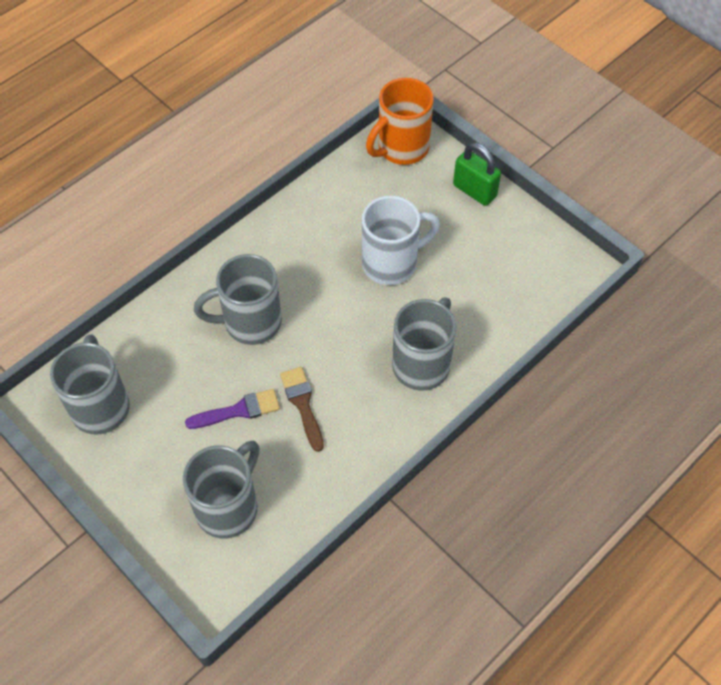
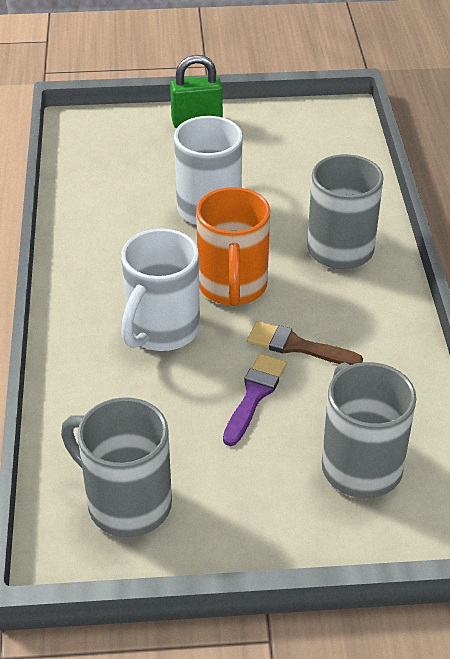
camera: 50 degrees left, 15 degrees down
(250, 322) = (161, 331): grey mug -> white mug
(401, 148) = (95, 135): orange mug -> orange mug (232, 287)

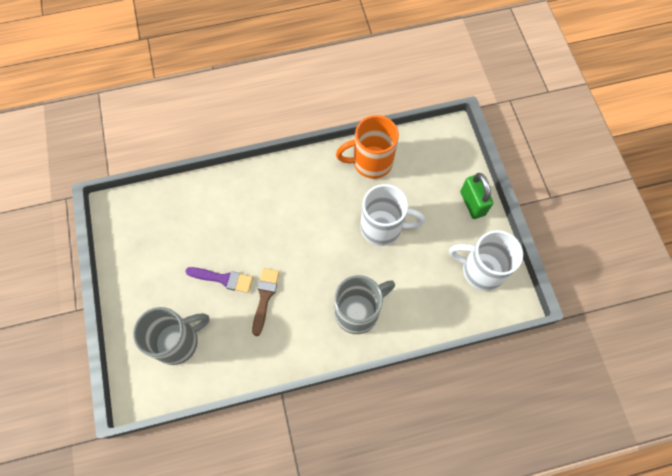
camera: 80 degrees right, 25 degrees up
(126, 503) = (145, 229): grey mug -> none
(161, 331) = (267, 221): white mug -> white mug (481, 270)
(232, 287) = (309, 253): orange mug -> orange mug (371, 162)

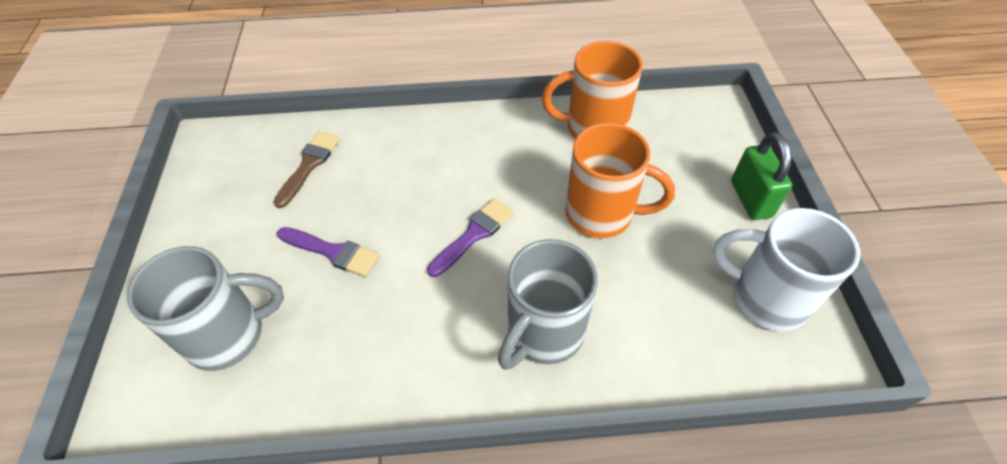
camera: 10 degrees right, 15 degrees down
(265, 297) = (391, 287): brown brush -> brown brush (309, 165)
(307, 254) = (474, 235): none -> purple brush
(358, 312) = (543, 333): grey mug -> grey mug turned 150 degrees clockwise
(383, 227) = (602, 214): white mug -> orange mug

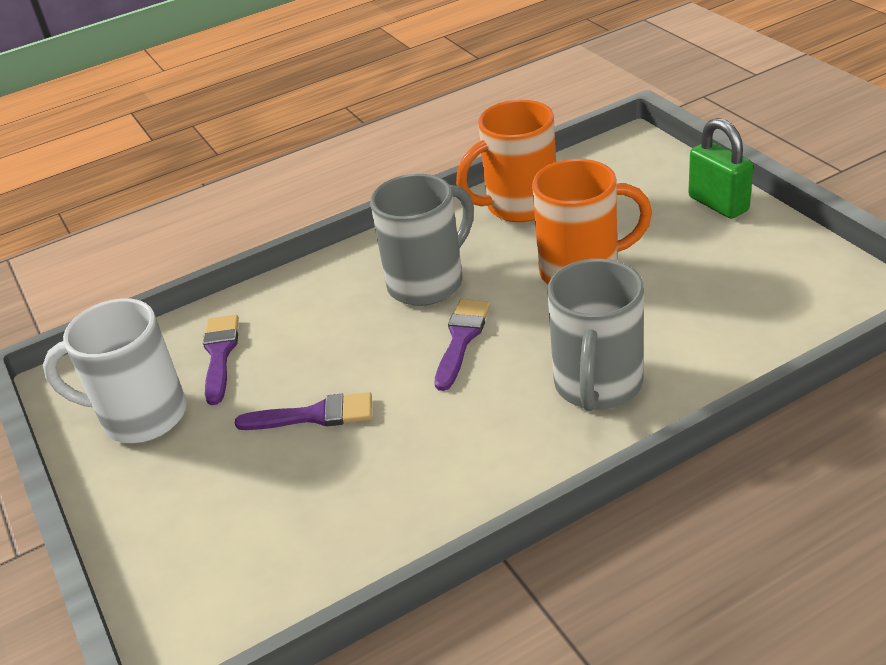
camera: 20 degrees left, 15 degrees down
(228, 335) = (252, 532): grey mug -> grey mug (428, 282)
(309, 165) = (220, 354): brown brush -> purple brush
(765, 297) = (787, 272): white mug -> white mug (141, 416)

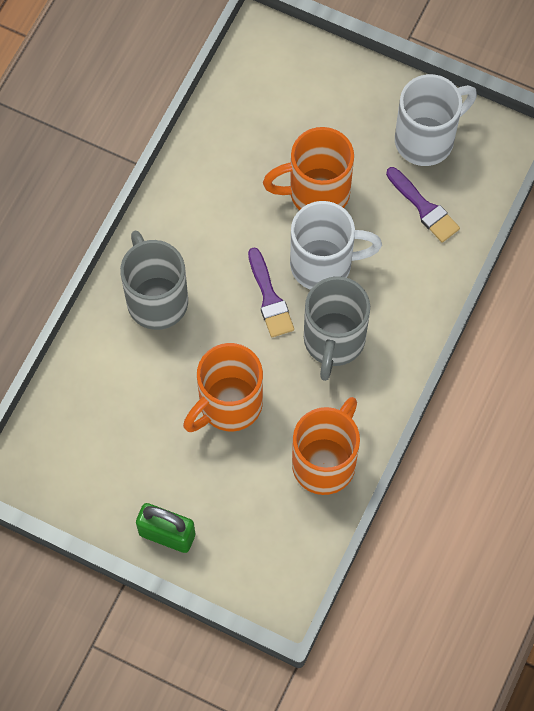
camera: 140 degrees right, 30 degrees up
(314, 415) = (316, 193): purple brush -> orange mug
(375, 346) = (323, 264): none -> white mug

